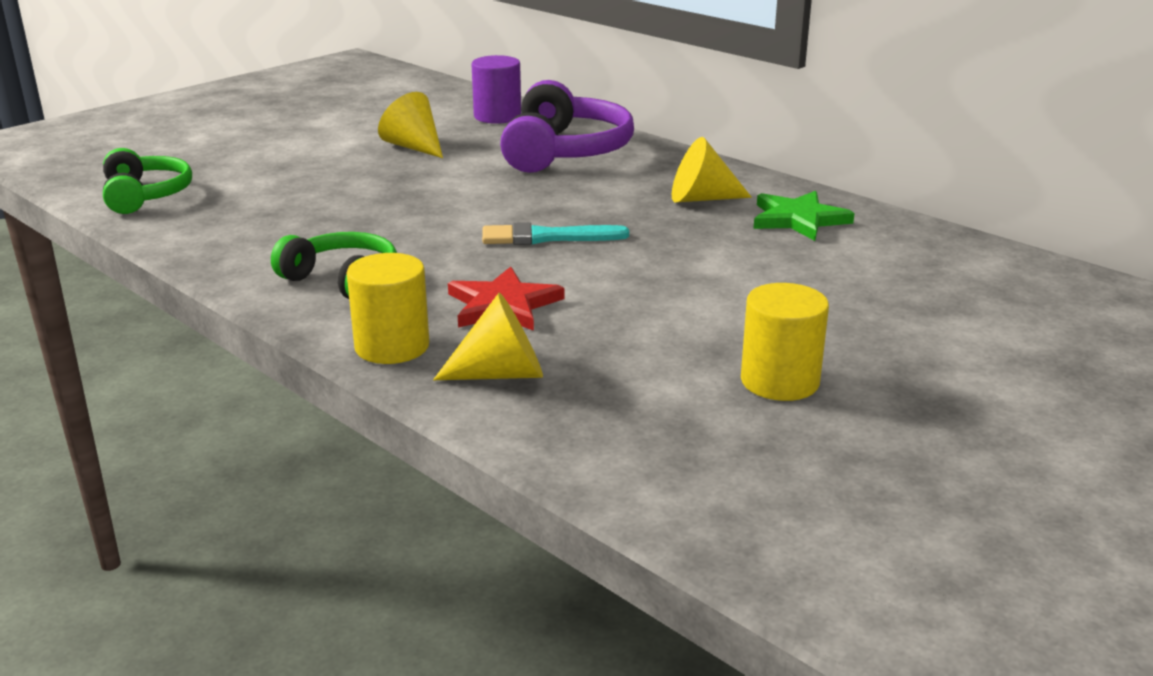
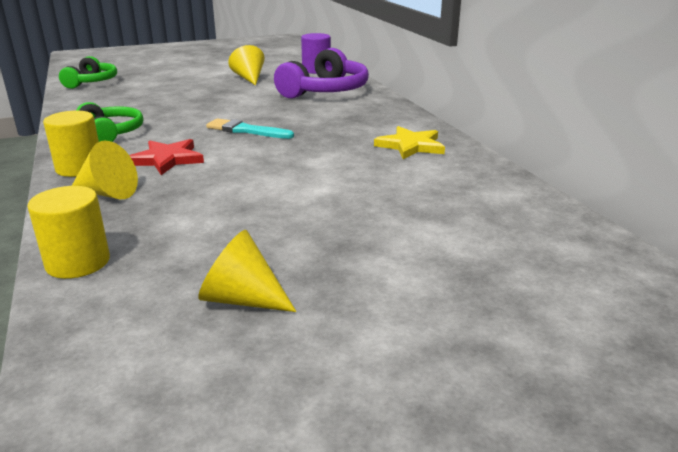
camera: 25 degrees right, 0 degrees up
(701, 198) = (367, 125): yellow cone -> yellow cone (242, 299)
(779, 381) = (252, 234): yellow cylinder -> yellow cylinder (78, 262)
(798, 219) = (410, 146): green star -> yellow star

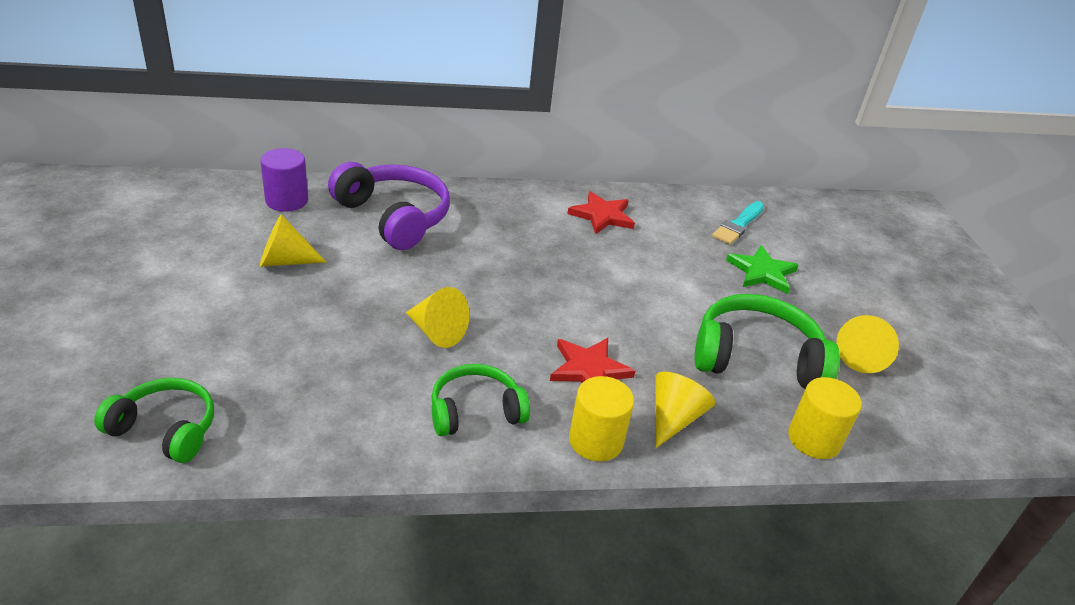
camera: 80 degrees left, 10 degrees up
(194, 115) = (437, 332): none -> yellow cone
(210, 228) = (756, 358): none -> green headphones
(246, 130) = (516, 300): turquoise brush -> turquoise brush (738, 225)
(386, 227) = (762, 272): none -> green star
(410, 146) = (602, 215): yellow star -> red star

